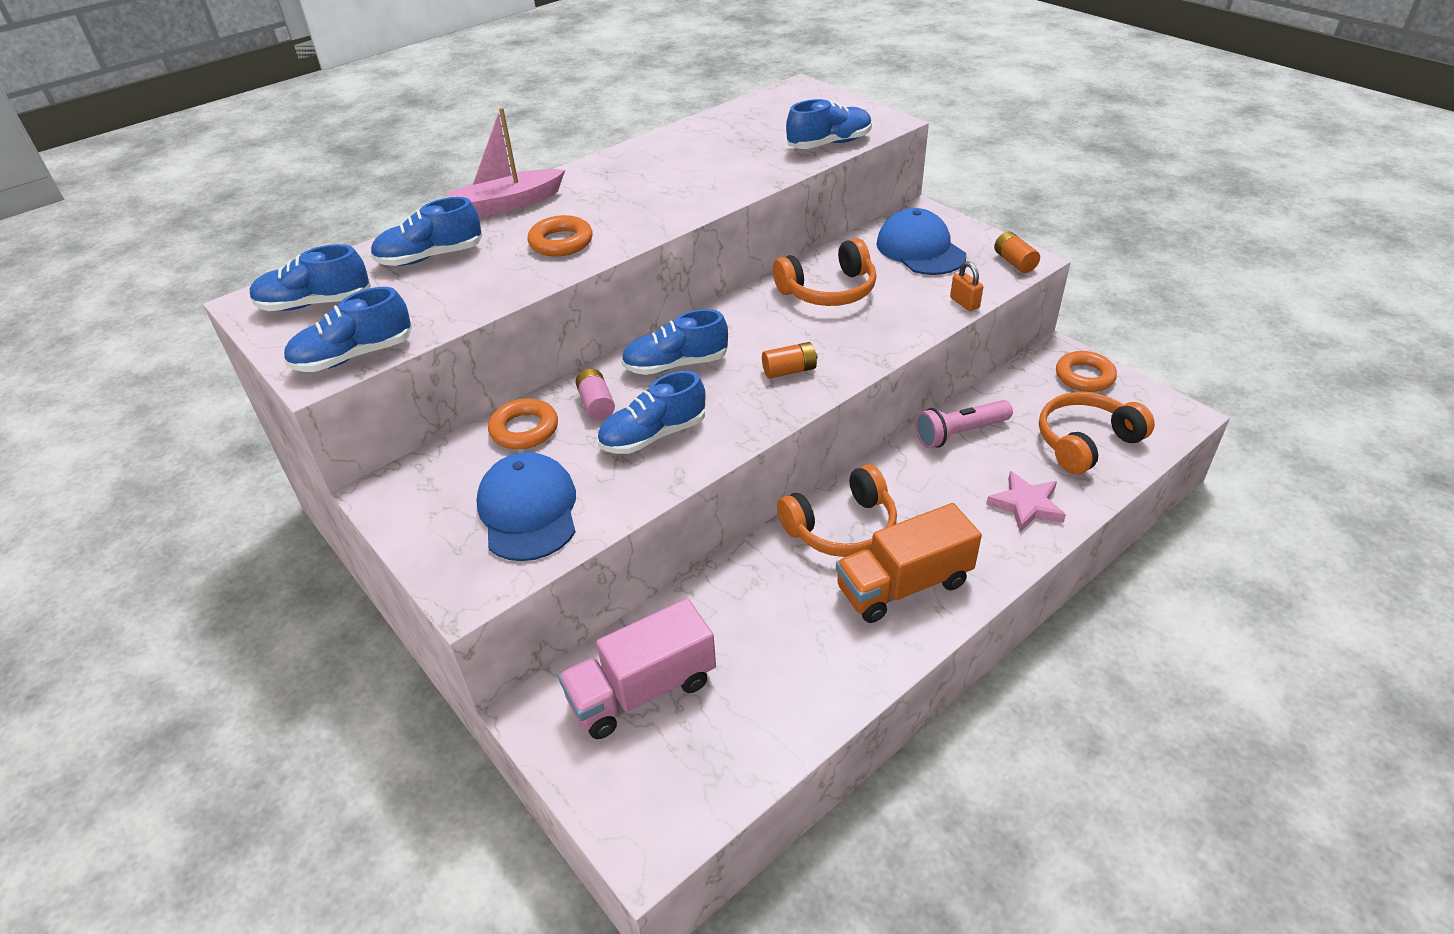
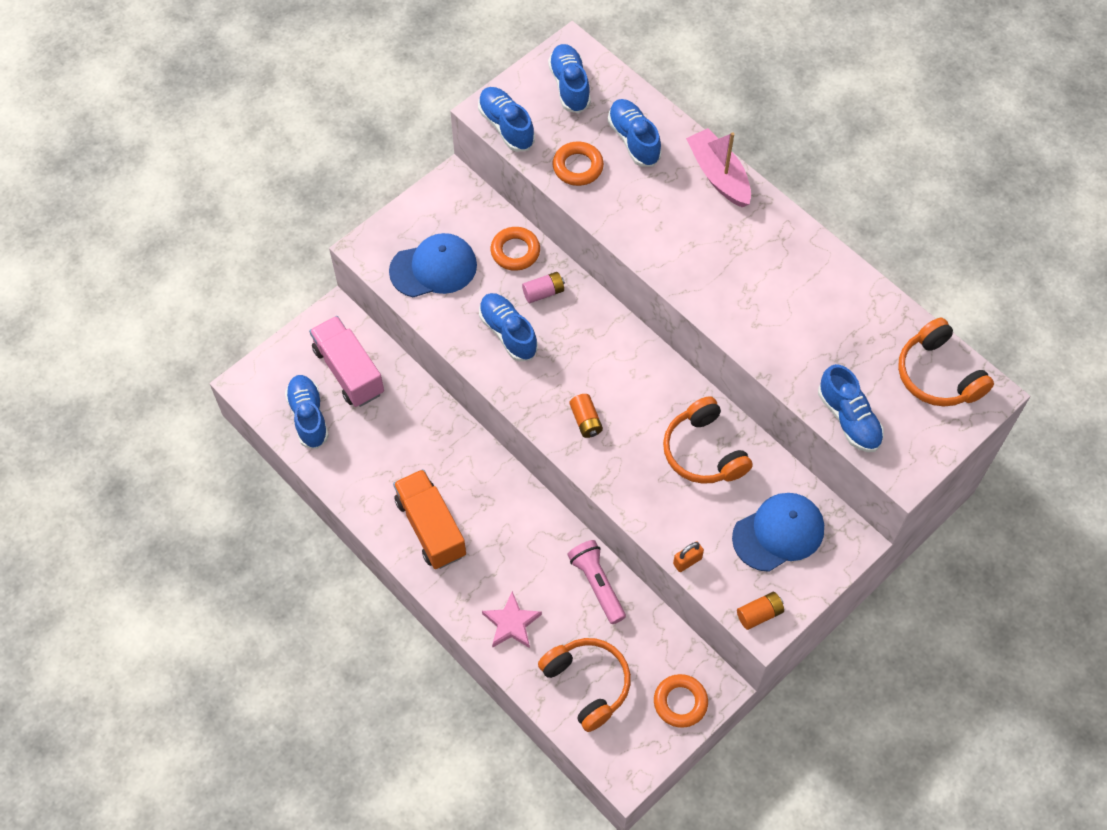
camera: 85 degrees right, 20 degrees up
(561, 242) = (657, 223): orange ring -> orange ring (578, 167)
(675, 364) = (593, 340): blue shoe -> blue shoe (308, 416)
(842, 528) = (487, 489): orange headphones -> orange headphones (937, 375)

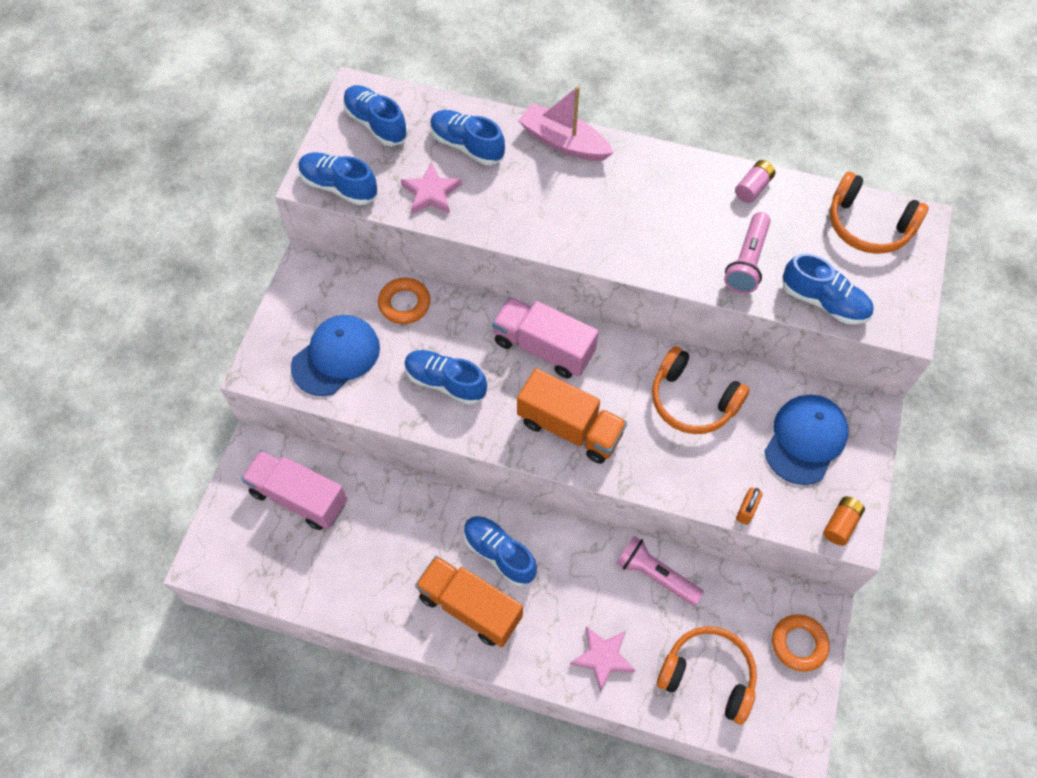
camera: 30 degrees left, 0 degrees up
(308, 416) = (285, 563): blue shoe -> blue shoe (499, 553)
(543, 292) = (455, 328): pink battery -> pink battery (753, 188)
(578, 167) = (431, 193): orange ring -> pink star
(586, 421) = (570, 428): orange battery -> orange truck
(607, 345) = (543, 348): none -> pink truck
(806, 353) = (747, 261): none -> pink flashlight

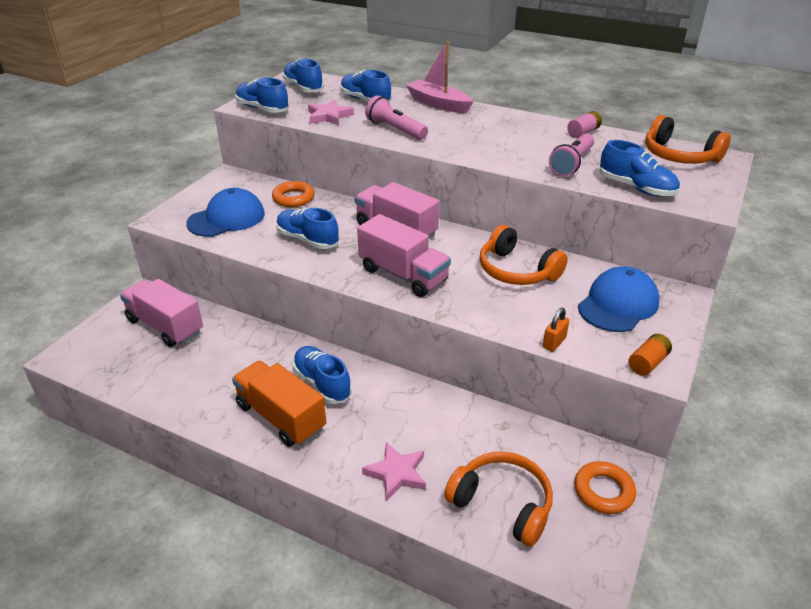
camera: 10 degrees right, 25 degrees down
(570, 428) = (403, 275): orange truck -> pink truck
(655, 575) = (465, 417): pink flashlight -> pink flashlight (395, 129)

